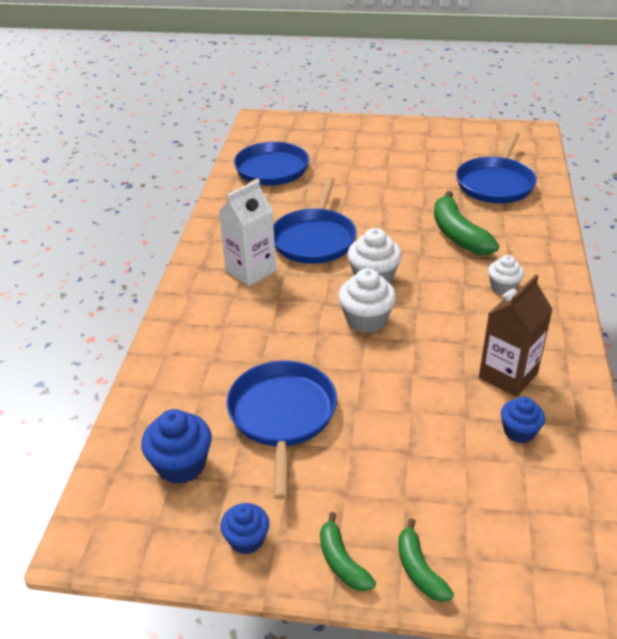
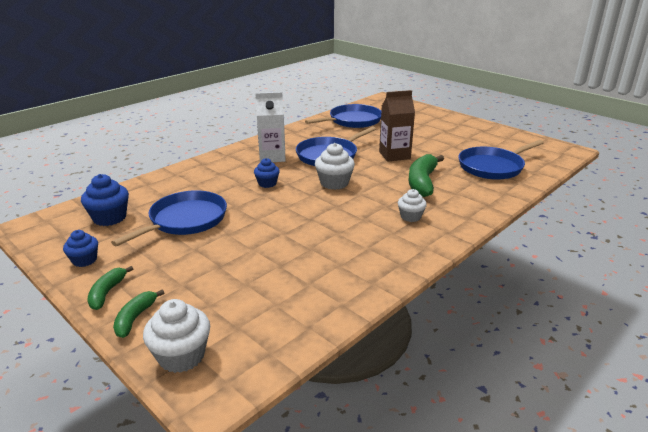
camera: 35 degrees right, 10 degrees down
(366, 319) = (298, 199): white cupcake -> white cupcake (181, 356)
(508, 375) = (339, 259): brown carton -> brown carton (394, 155)
(519, 431) = (299, 288): blue cupcake -> blue cupcake (267, 183)

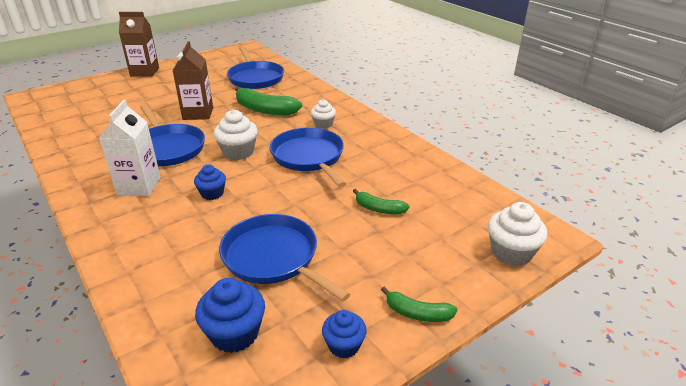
camera: 80 degrees left, 5 degrees up
(135, 318) = (461, 286): green banana -> green banana (378, 209)
(352, 121) = (81, 123): blue pan -> blue pan (309, 157)
(459, 120) = (144, 72): none -> brown carton

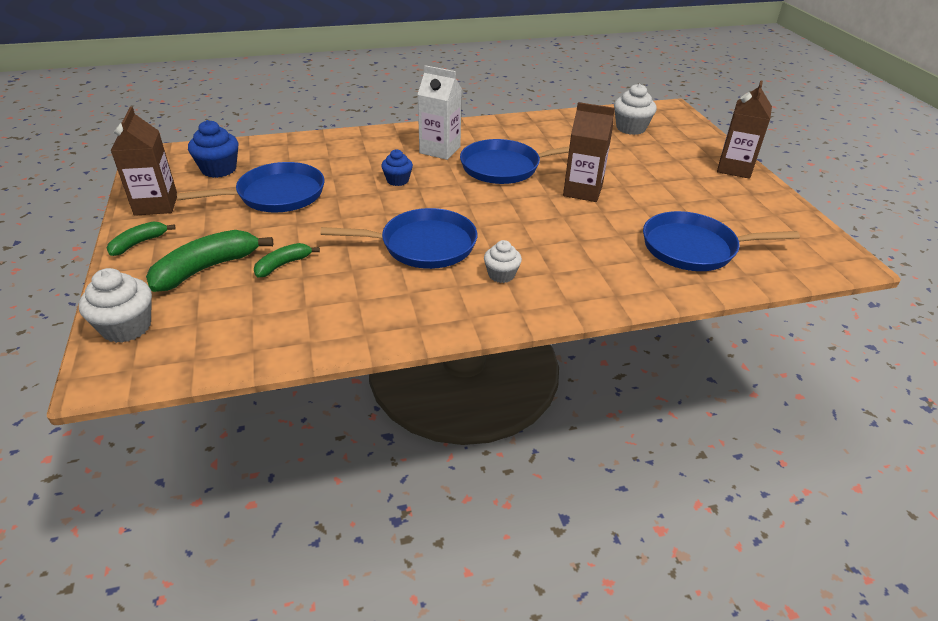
camera: 110 degrees right, 5 degrees up
(238, 152) = (468, 203): white cupcake -> white cupcake (630, 128)
(264, 110) = (571, 237): green banana -> green banana (207, 268)
(344, 345) = (156, 205): blue cupcake -> brown carton

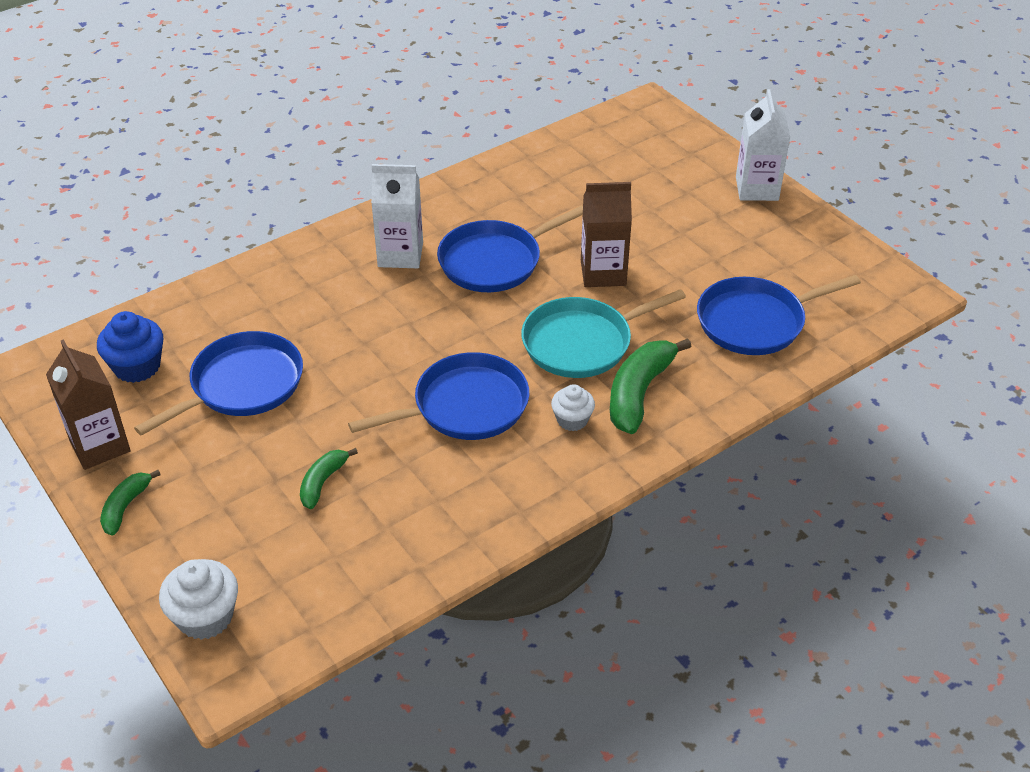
camera: 20 degrees left, 5 degrees up
(207, 268) = (237, 515): green banana -> green banana (639, 393)
(397, 180) = (377, 319): blue cupcake -> none
(540, 228) = (582, 342): none -> turquoise pan
(630, 128) = (614, 153): white cupcake -> none
(734, 168) = (757, 189): brown carton -> white carton

